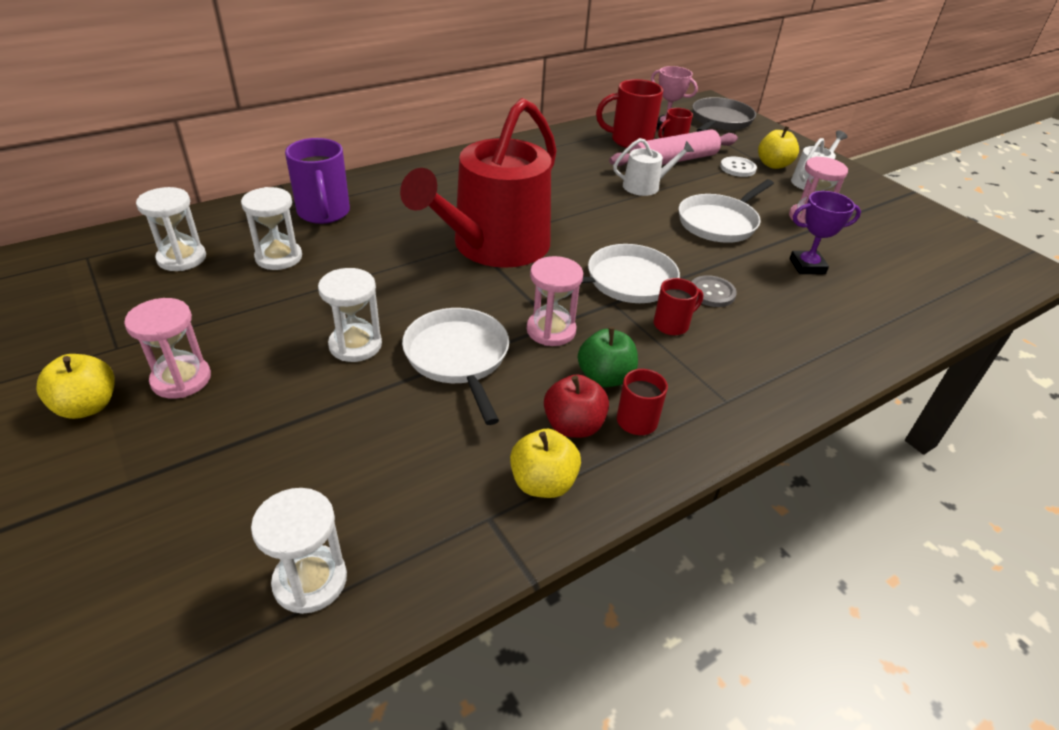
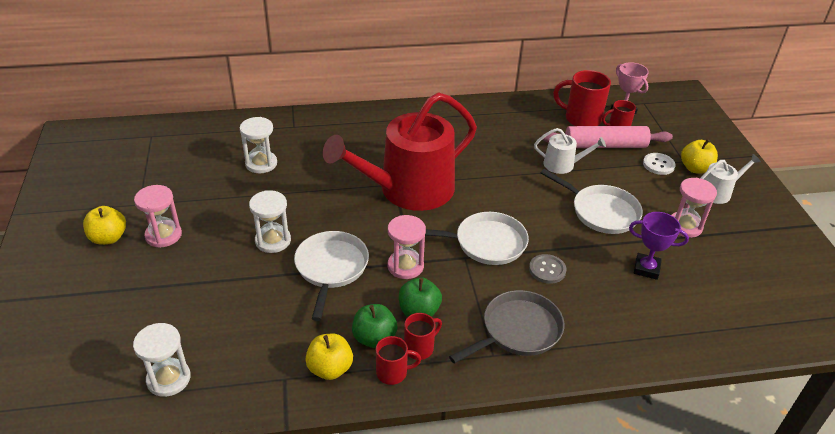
camera: 25 degrees right, 0 degrees up
(182, 258) = (203, 150): white hourglass -> none
(324, 213) = (308, 135): purple mug -> none
(573, 426) = (374, 338): red apple -> green apple
(672, 325) = (496, 286): red mug -> red mug (393, 373)
(719, 222) = (601, 212): white pan -> white pan turned 120 degrees counterclockwise
(720, 121) = (680, 114): grey pan -> grey pan (518, 330)

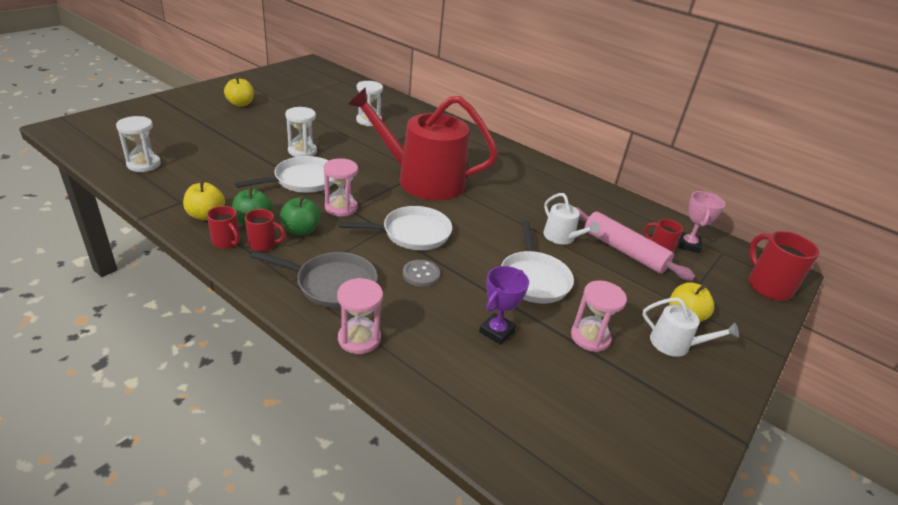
camera: 45 degrees right, 5 degrees down
(163, 235) = (262, 117): pink hourglass -> pink hourglass (359, 339)
(486, 243) = (412, 233): white pan -> white pan turned 60 degrees counterclockwise
(581, 119) = (636, 226): red mug -> red mug (767, 286)
(646, 268) = (497, 331): purple trophy -> purple trophy turned 60 degrees clockwise
(658, 165) = (650, 291): white button -> none

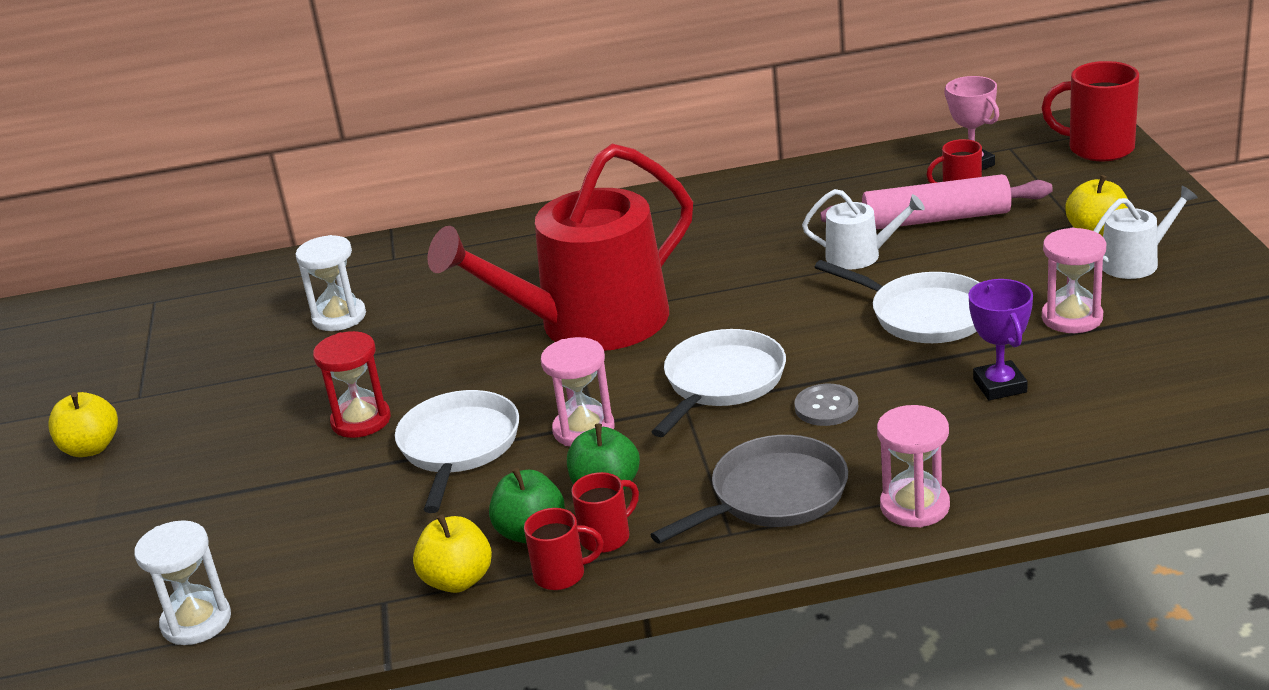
camera: 40 degrees left, 5 degrees down
(302, 151) = (361, 421): white hourglass -> red hourglass

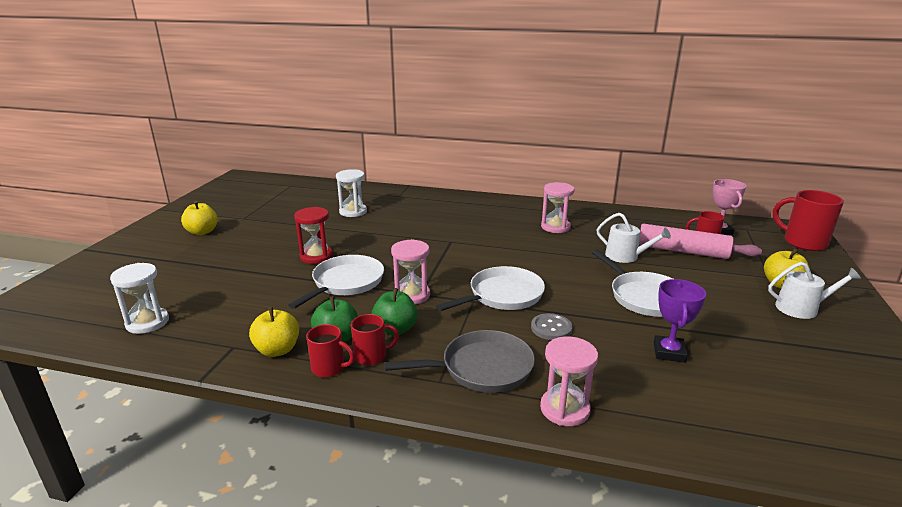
camera: 20 degrees right, 5 degrees down
(590, 323) = (459, 247): red watering can -> none
(1072, 318) = (741, 327): pink hourglass -> pink hourglass (555, 227)

